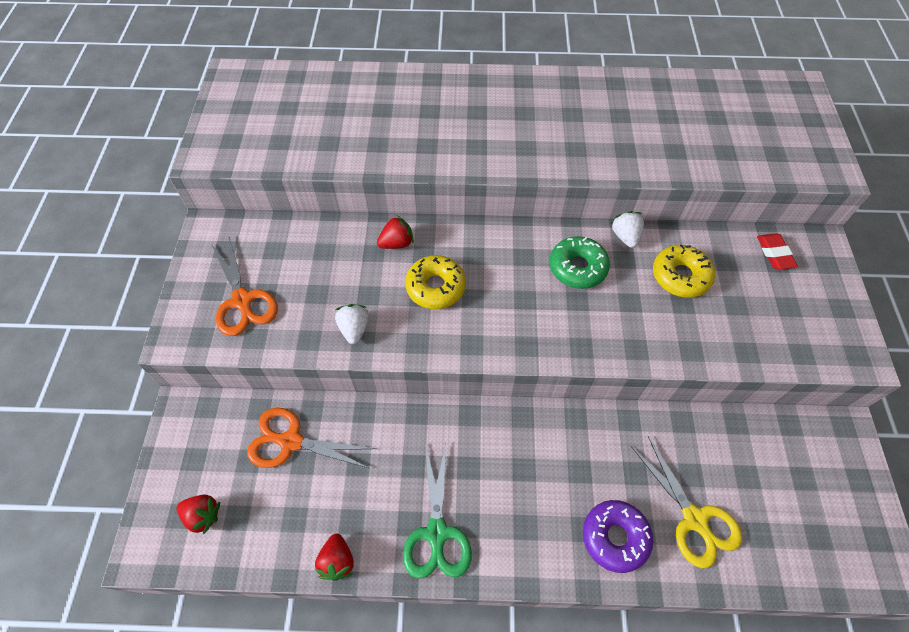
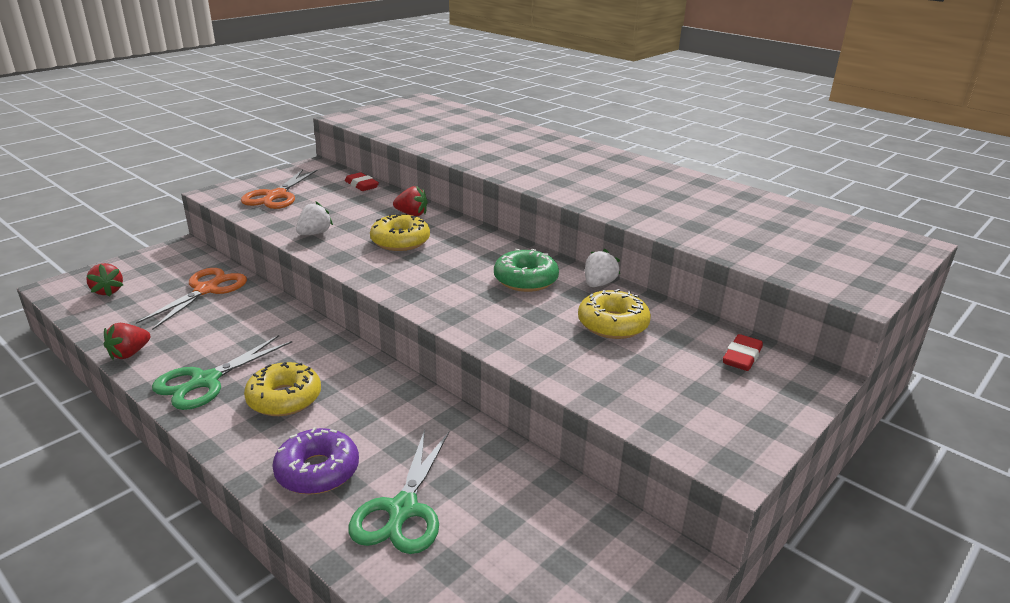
camera: 40 degrees right, 30 degrees down
(290, 441) = (207, 290): orange scissors -> orange scissors turned 60 degrees clockwise
(299, 230) = (361, 185): none -> red eraser
(512, 498) = (284, 398): none -> yellow donut
(695, 520) = (402, 510): yellow scissors -> green scissors

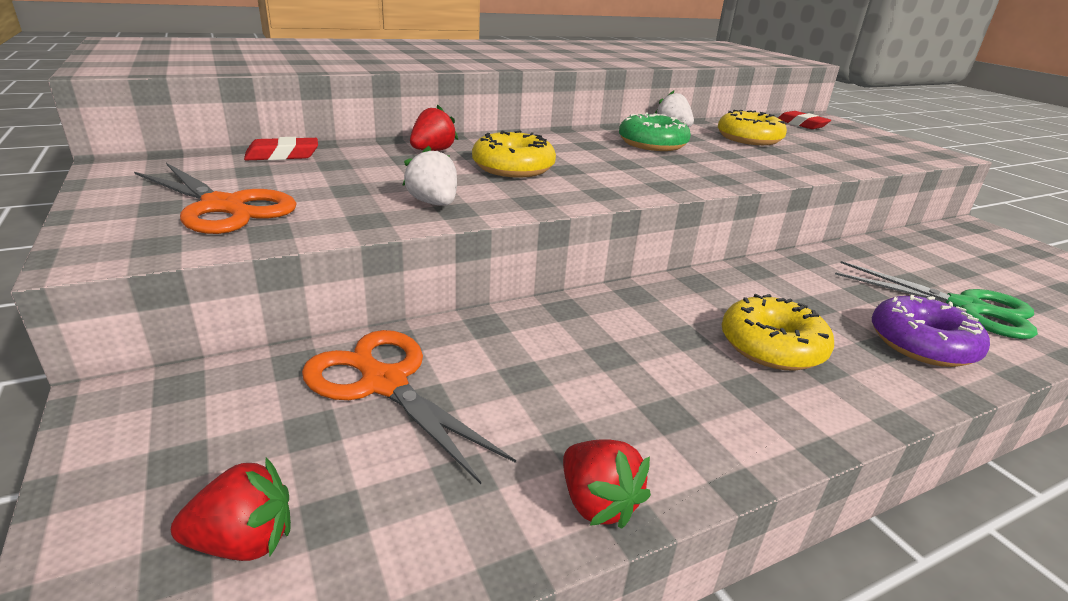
camera: 70 degrees left, 0 degrees up
(205, 381) = (720, 411): green scissors -> none

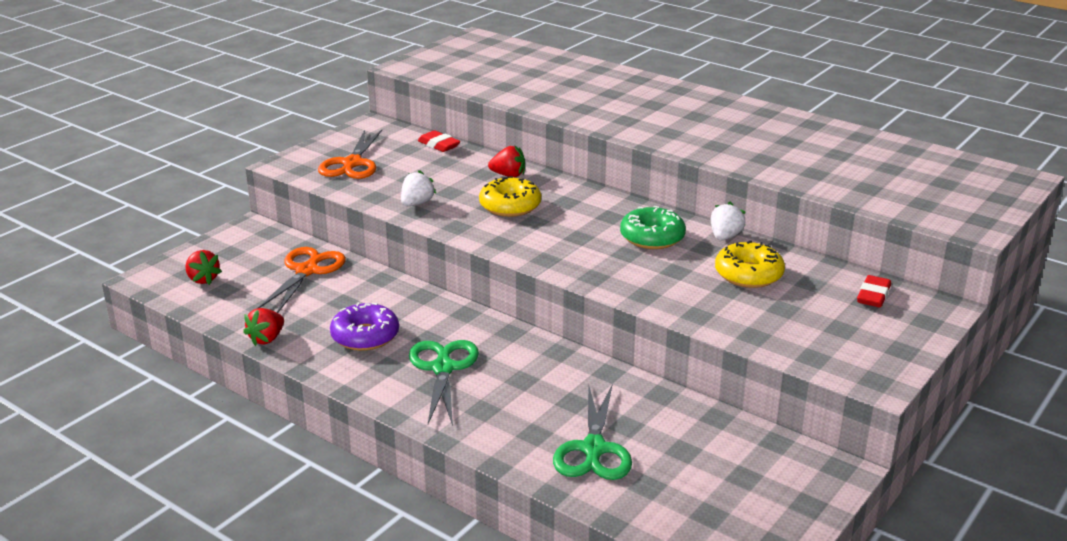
camera: 65 degrees right, 0 degrees up
(772, 346) = (443, 368): yellow donut -> green scissors
(922, 344) = (504, 425): purple donut -> purple donut (365, 336)

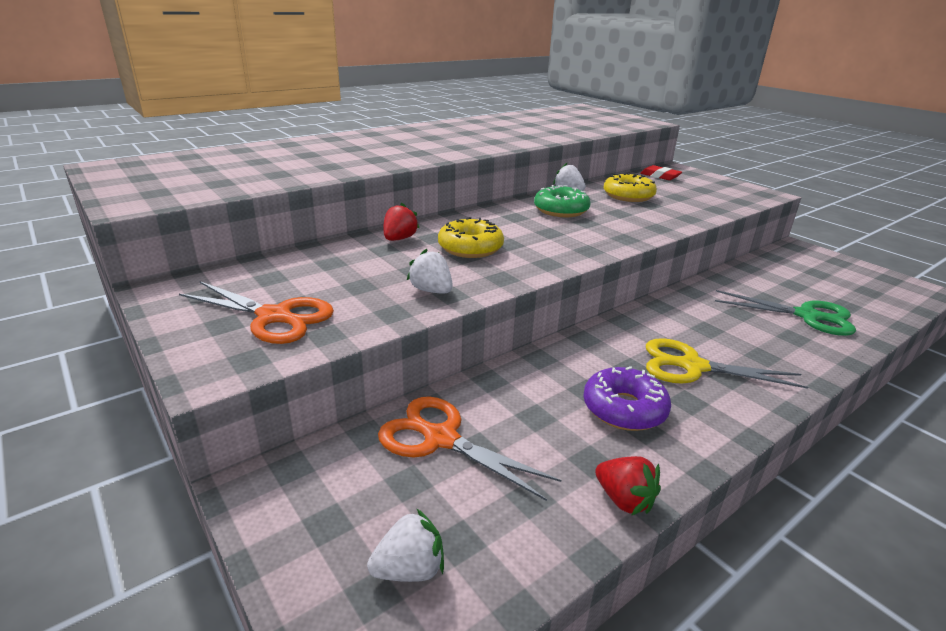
camera: 75 degrees left, 0 degrees up
(203, 279) = (409, 569): red strawberry -> white strawberry
(439, 145) = (284, 259): red eraser -> none
(443, 368) = (691, 366): green scissors -> yellow scissors

